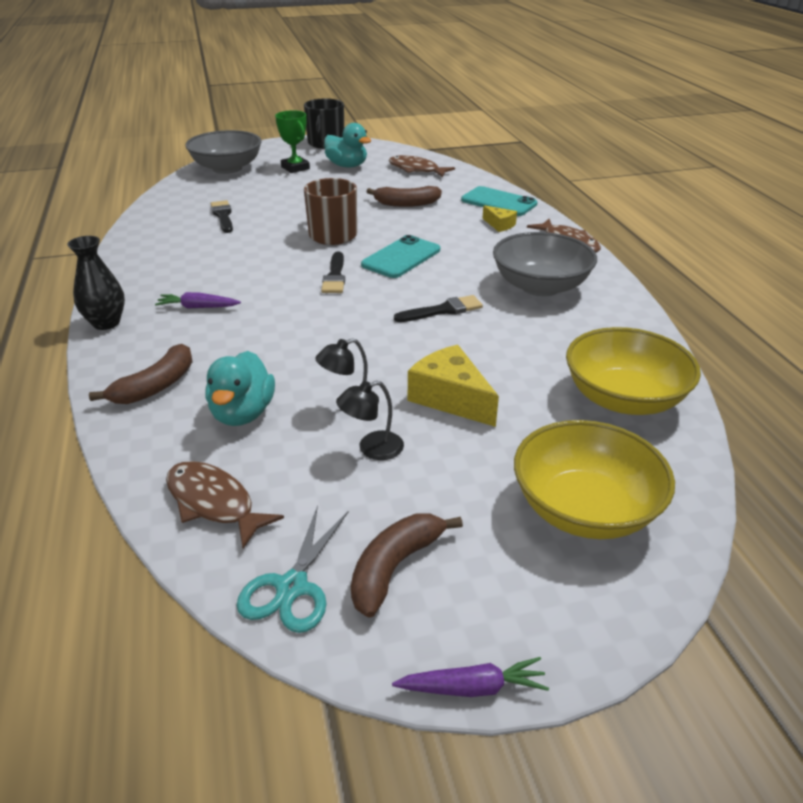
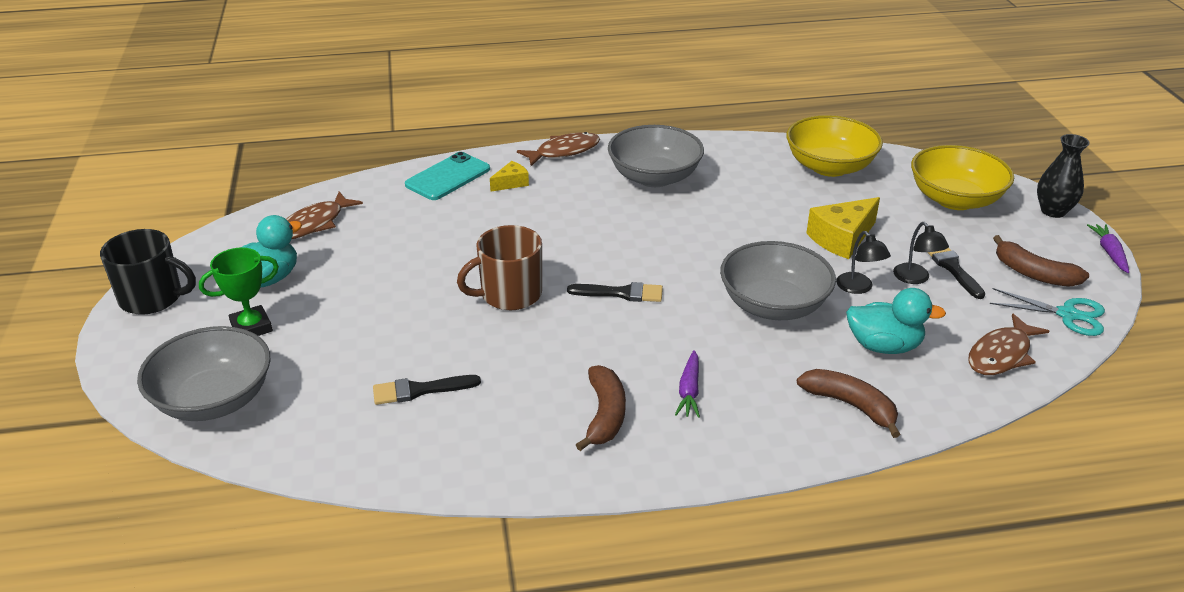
camera: 85 degrees left, 0 degrees up
(106, 323) = (726, 463): black vase -> black vase (1053, 211)
(317, 349) = (773, 305): none -> grey bowl
(401, 257) = (581, 248): turquoise phone -> none
(406, 204) = (431, 237): brown banana -> brown banana (605, 415)
(443, 310) = (698, 231): black brush -> black brush (952, 268)

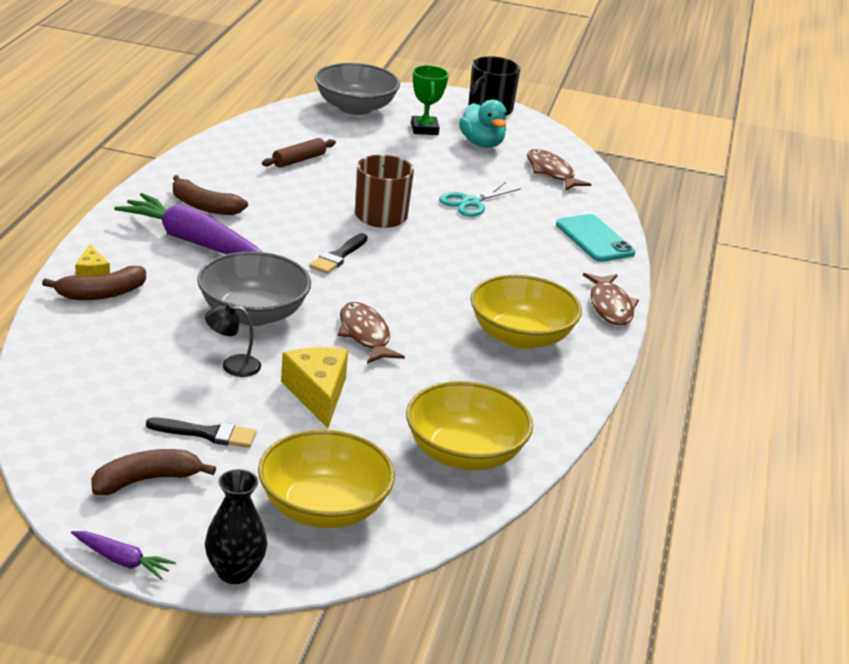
camera: 110 degrees right, 5 degrees down
(420, 390) = (299, 160): black brush -> brown rolling pin
(511, 183) = (562, 263): yellow cheese -> yellow cheese (92, 273)
(654, 177) = (521, 336): grey bowl -> yellow bowl
(689, 390) = (193, 241): purple carrot -> purple carrot, size x2.15
(884, 346) = (145, 339): turquoise duck -> none
(915, 278) = (214, 403): black lamp -> none
(1001, 354) = (67, 391): brown fish -> brown fish (365, 335)
(1067, 315) = (69, 461): turquoise scissors -> turquoise scissors (471, 202)

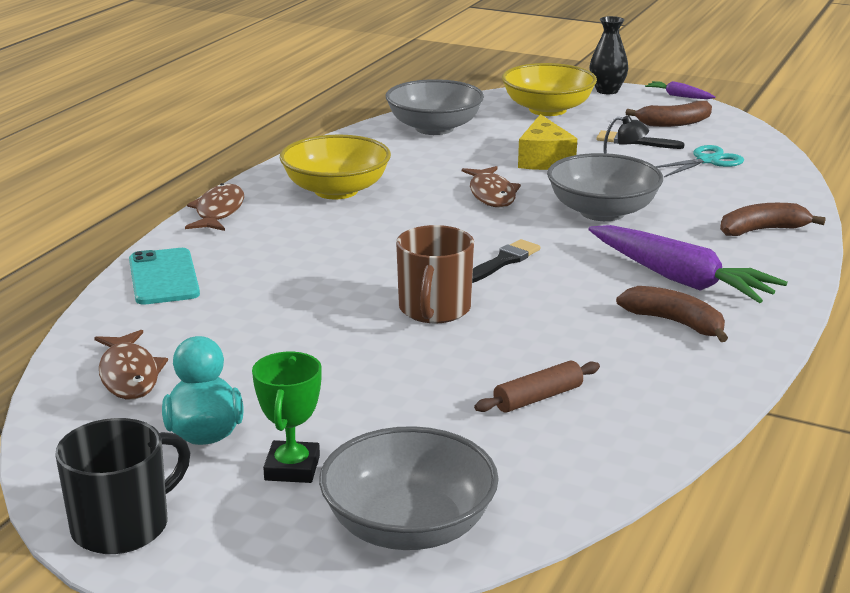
camera: 165 degrees left, 5 degrees down
(92, 273) = (783, 249): yellow cheese -> none
(464, 454) = (434, 128): yellow bowl -> grey bowl
(471, 202) = (296, 326): turquoise scissors -> turquoise scissors (707, 161)

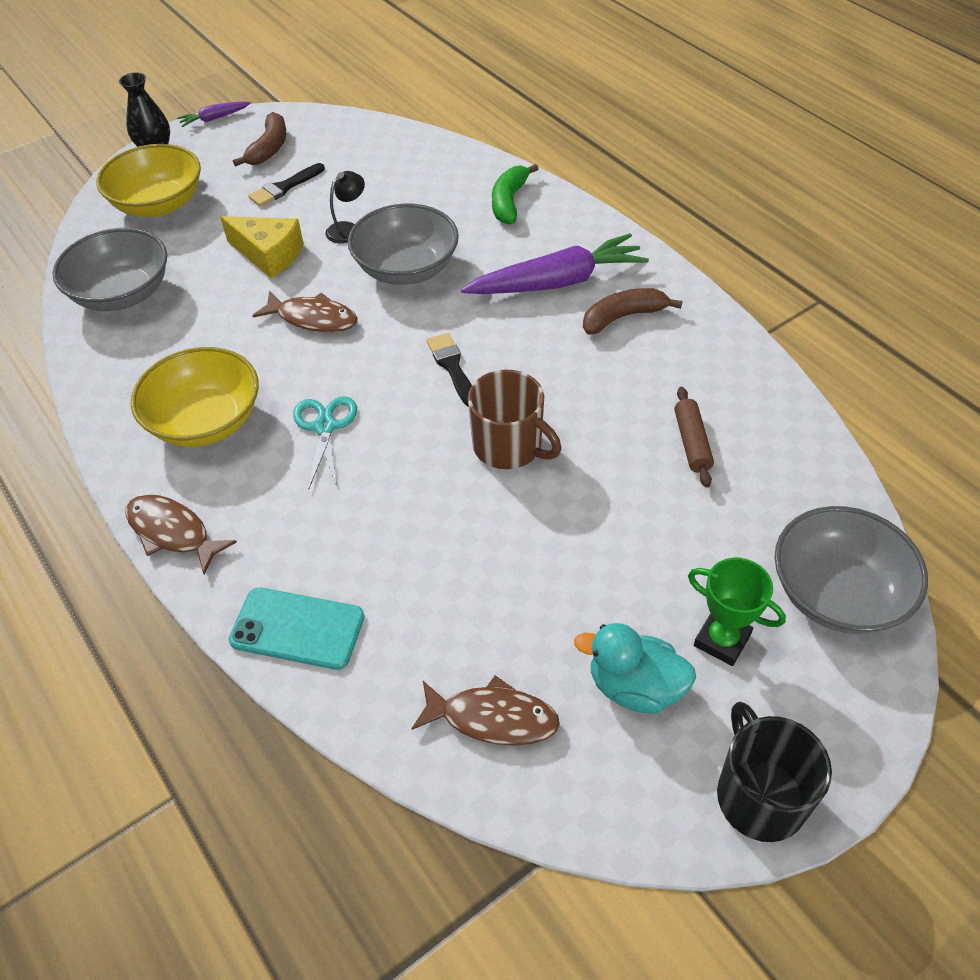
camera: 60 degrees left, 25 degrees up
(707, 161) = (362, 168): turquoise scissors -> turquoise scissors (325, 427)
(762, 230) = (509, 202): brown banana -> green banana

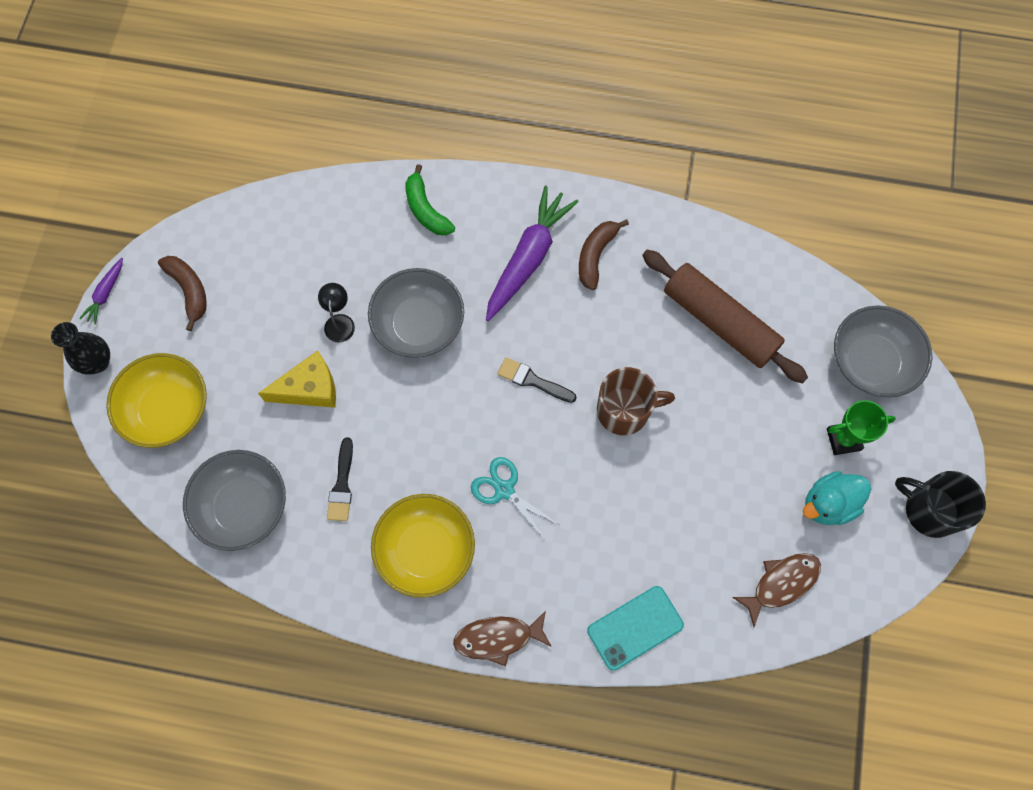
camera: 45 degrees left, 20 degrees up
(284, 187) = (247, 319): black brush -> black brush (342, 485)
(313, 318) = (402, 416): brown fish -> none
(691, 442) = (719, 322): brown rolling pin -> brown rolling pin, size x2.13

